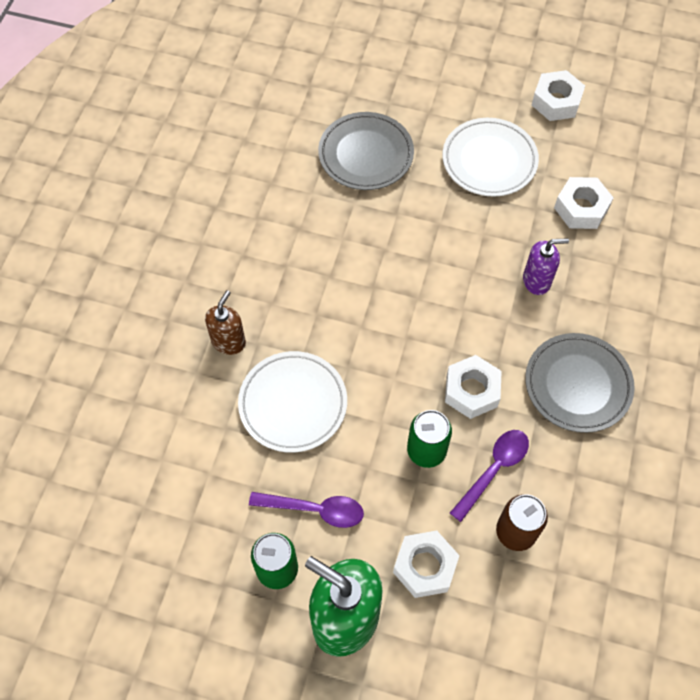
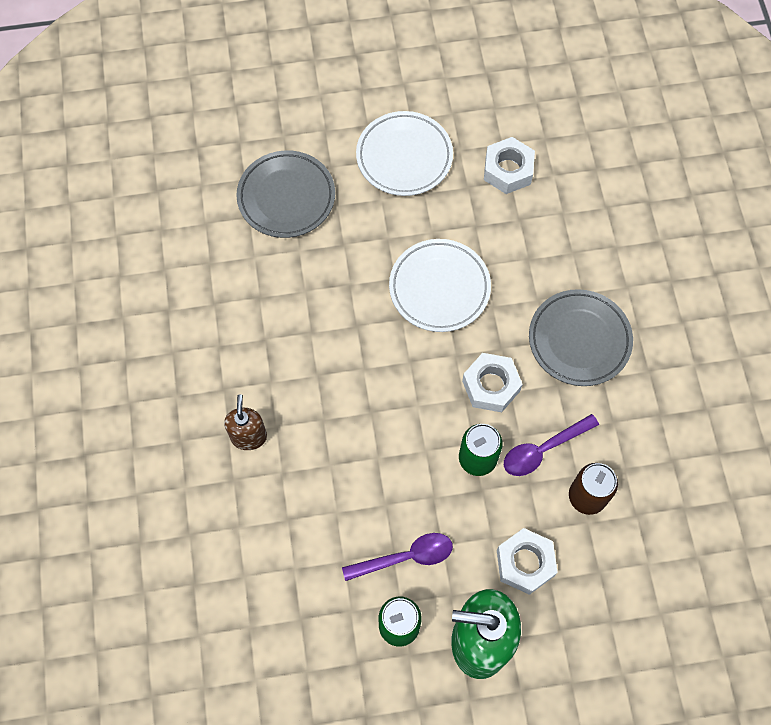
camera: 25 degrees left, 5 degrees up
(293, 404) = (338, 469): white plate -> white plate (439, 288)
(494, 470) = (543, 449): purple spoon -> purple spoon turned 135 degrees counterclockwise
(536, 281) = (500, 257): purple soap dispenser -> none
(556, 101) = (438, 72): white nut -> none

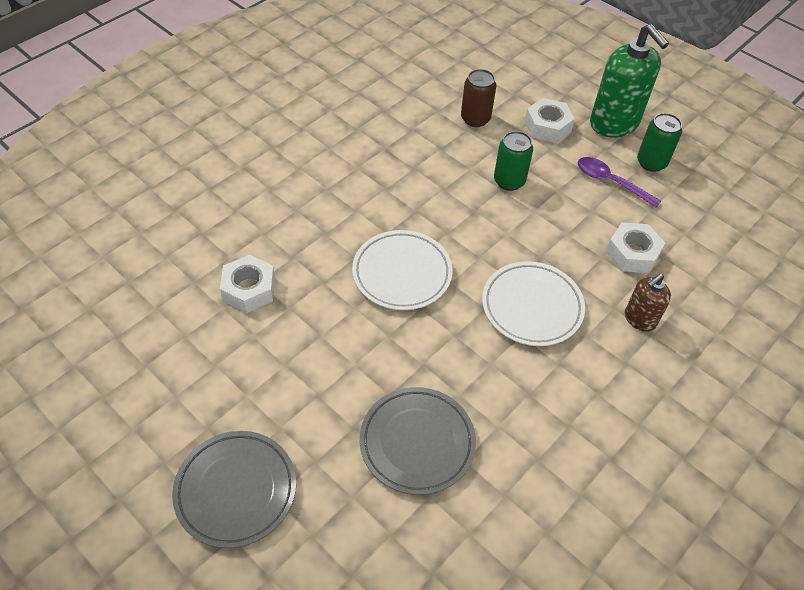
camera: 130 degrees left, 15 degrees down
(404, 157) = (294, 373): white plate -> white plate (532, 307)
(491, 386) = (450, 201): white nut -> white nut (632, 253)
(543, 449) = (467, 152): purple spoon -> none
(579, 340) = (368, 172): grey plate -> grey plate (236, 490)

